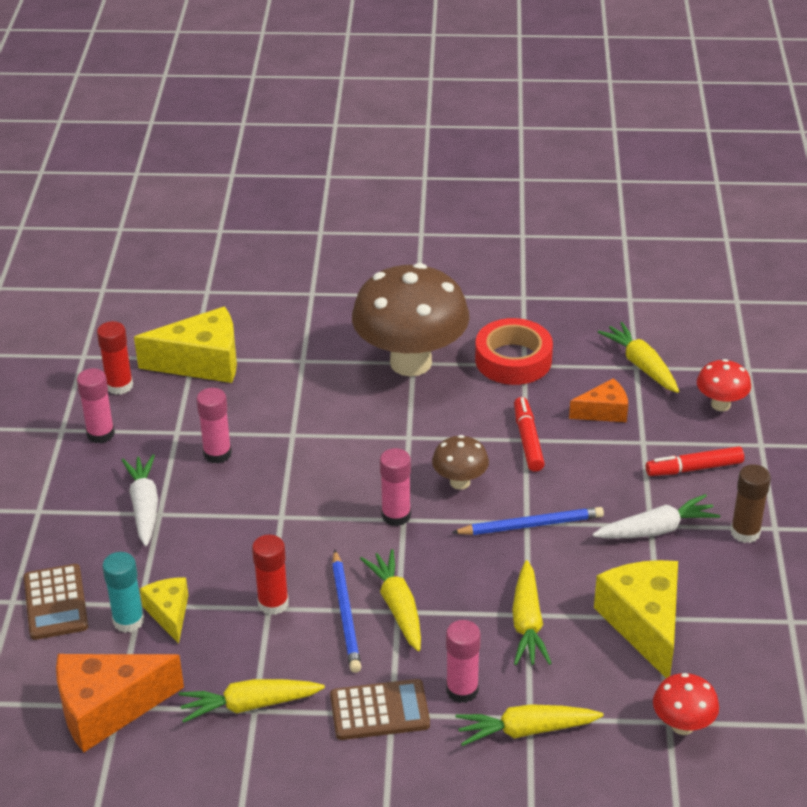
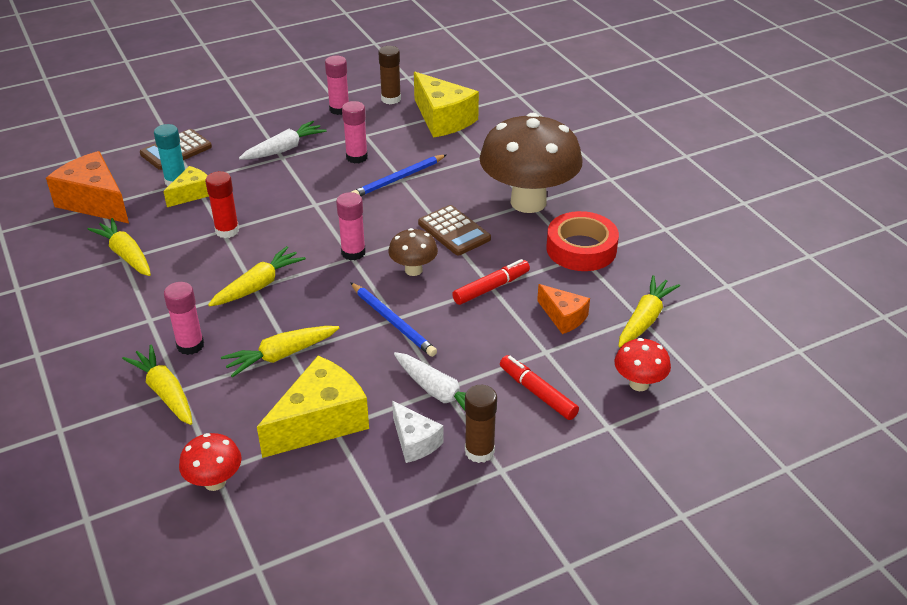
camera: 60 degrees right, 0 degrees up
(119, 386) = (391, 99): red glue stick -> brown glue stick
(346, 614) = (236, 265): blue pencil -> blue pencil (398, 179)
(379, 711) = (149, 313): brown calculator -> brown calculator (454, 231)
(709, 569) = (415, 442): none -> white cheese

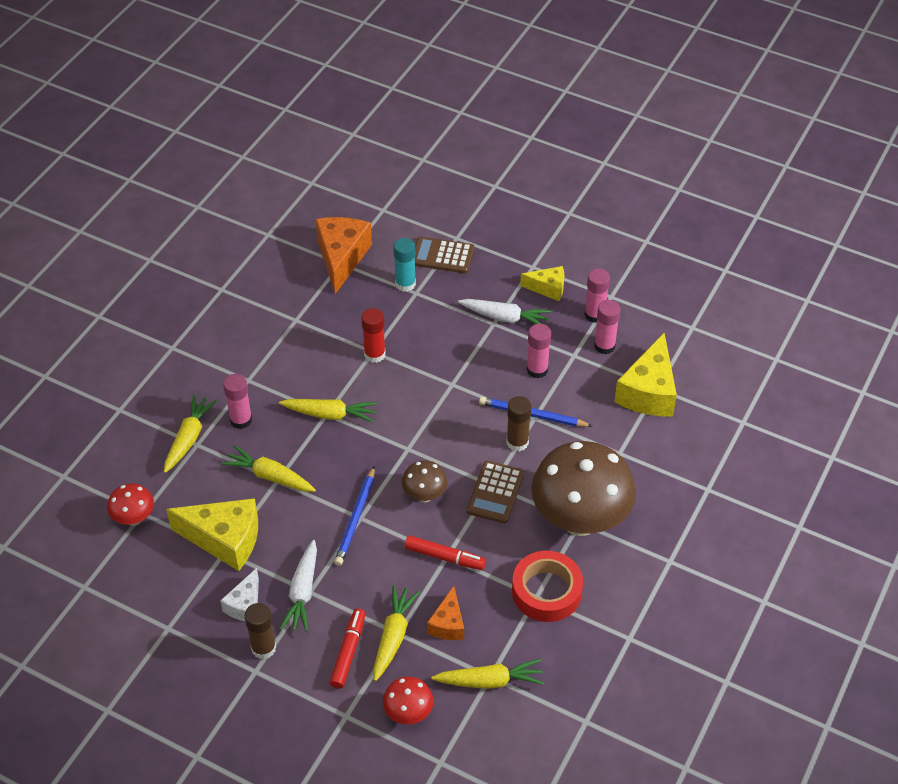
camera: 55 degrees right, 10 degrees up
(126, 255) = (300, 318): yellow carrot -> yellow carrot (393, 636)
(192, 194) = (399, 303): yellow cheese -> yellow cheese (548, 288)
(353, 253) = (413, 445): pink glue stick -> pink glue stick (604, 346)
(391, 99) = (644, 338): brown glue stick -> brown glue stick (517, 442)

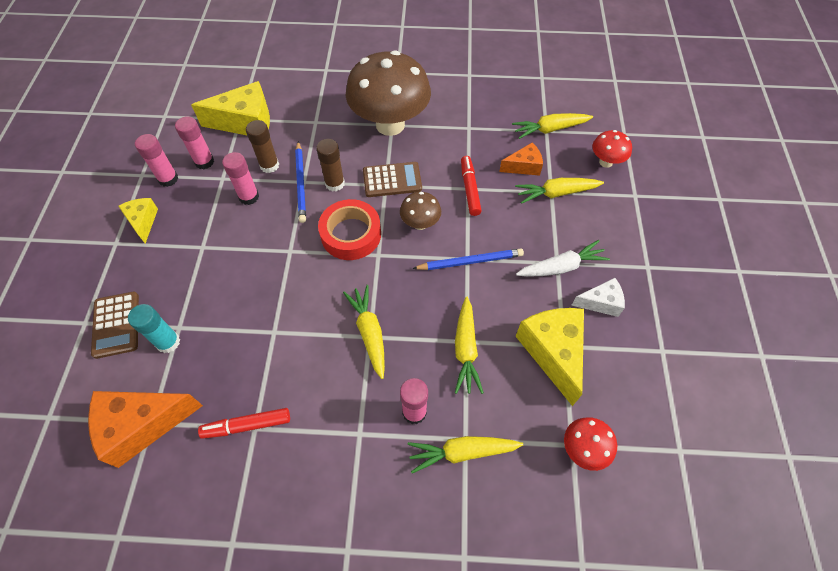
camera: 115 degrees left, 10 degrees up
(263, 648) = (626, 270): brown glue stick -> brown glue stick (269, 165)
(348, 652) = (588, 214): red marker -> red marker (247, 425)
(374, 354) = (277, 328): red glue stick -> none
(490, 681) = (550, 129): yellow carrot -> yellow carrot turned 75 degrees counterclockwise
(505, 318) = (192, 240): white carrot -> none
(546, 591) = (461, 123): red tape -> red tape (351, 234)

